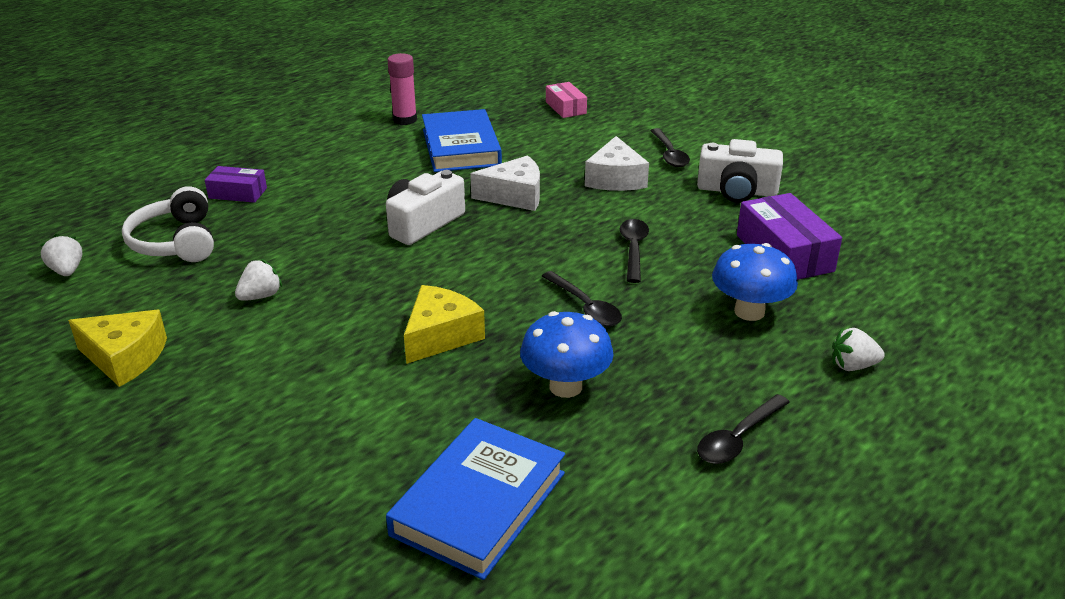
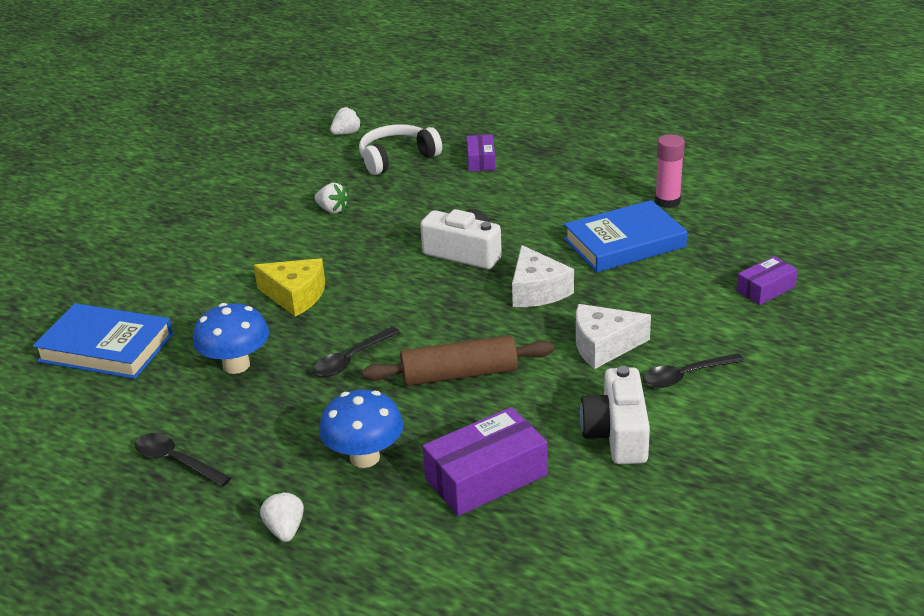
camera: 80 degrees right, 0 degrees up
(125, 358) = (250, 183): yellow cheese -> none
(566, 108) = (766, 289): pink box -> purple box
(633, 249) = (459, 374): black spoon -> brown rolling pin

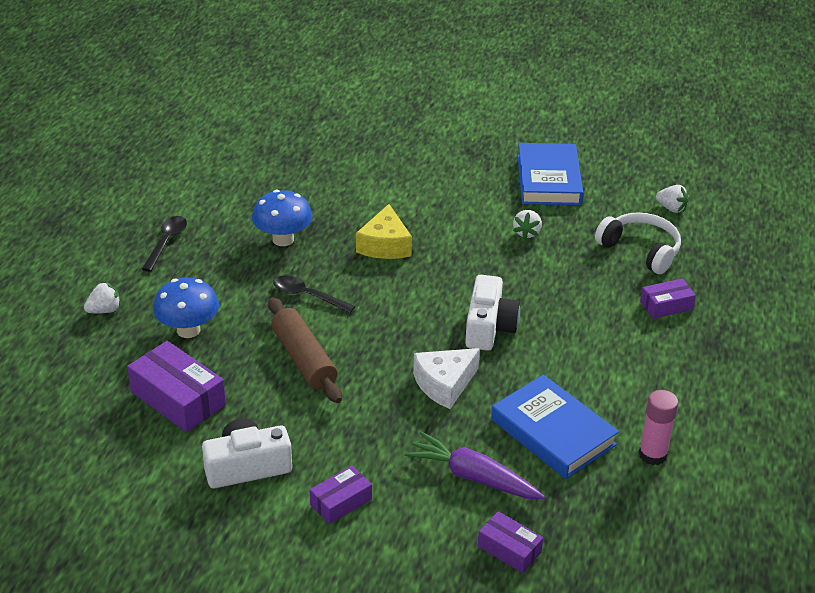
camera: 70 degrees right, 5 degrees up
(106, 348) = (286, 173): blue book -> blue book (548, 180)
(604, 346) = (371, 441): white cheese -> none
(670, 294) = (472, 477): none -> purple carrot
(685, 376) = (341, 502): black spoon -> purple box

